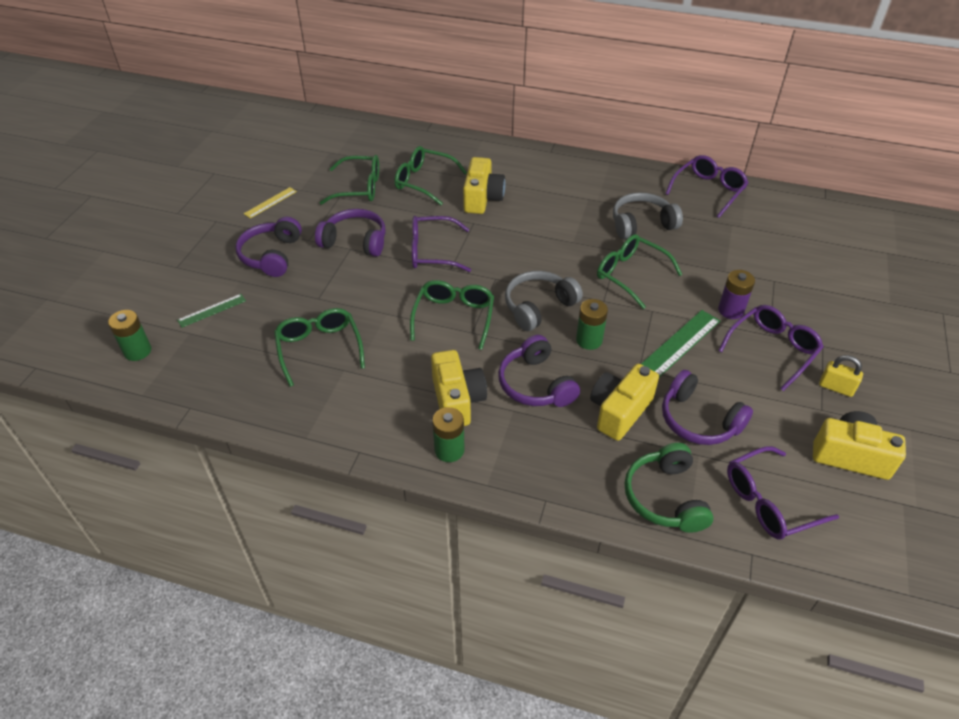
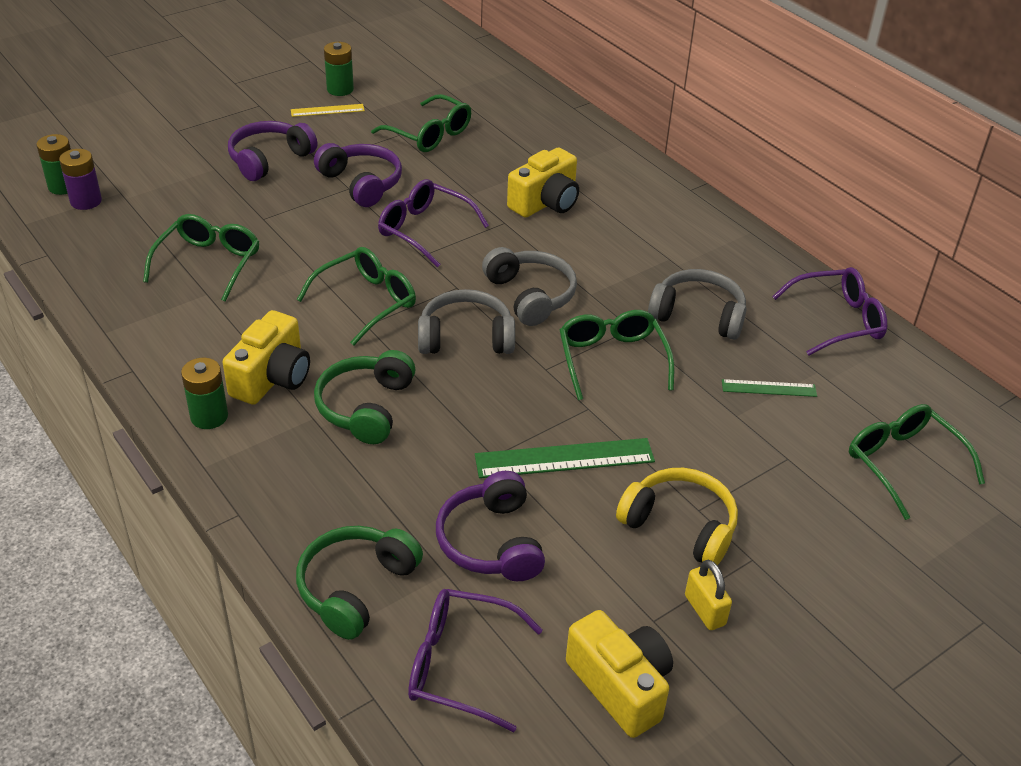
camera: 35 degrees right, 5 degrees down
(212, 310) = (161, 182): green ruler -> green ruler (769, 388)
(423, 181) = (504, 157): green glasses -> green glasses (903, 463)
(536, 384) = (366, 407): purple headphones -> green headphones
(543, 261) = (530, 296): none -> grey headphones
(589, 340) = (476, 398): green battery -> green battery (340, 89)
(619, 411) = (417, 482): yellow camera -> none
(730, 310) = (684, 458): purple battery -> purple battery (86, 201)
(772, 349) = (680, 526): purple glasses -> yellow headphones

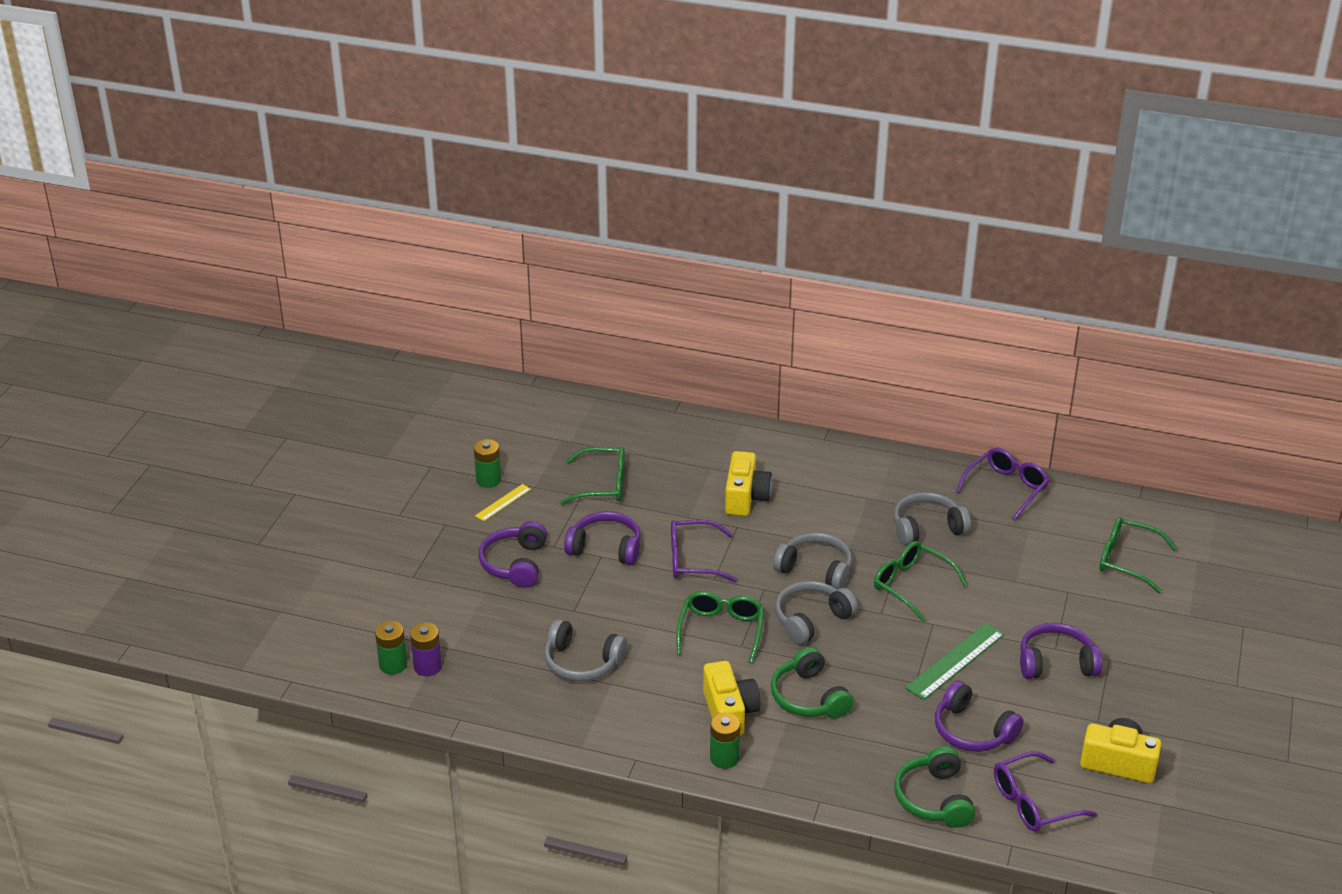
camera: 35 degrees left, 5 degrees down
(209, 263) = (582, 662): green glasses -> grey headphones
(680, 526) = (1056, 663): yellow headphones -> purple headphones
(705, 610) = (1115, 700): yellow padlock -> none
(769, 388) = (1015, 554): green ruler -> none

